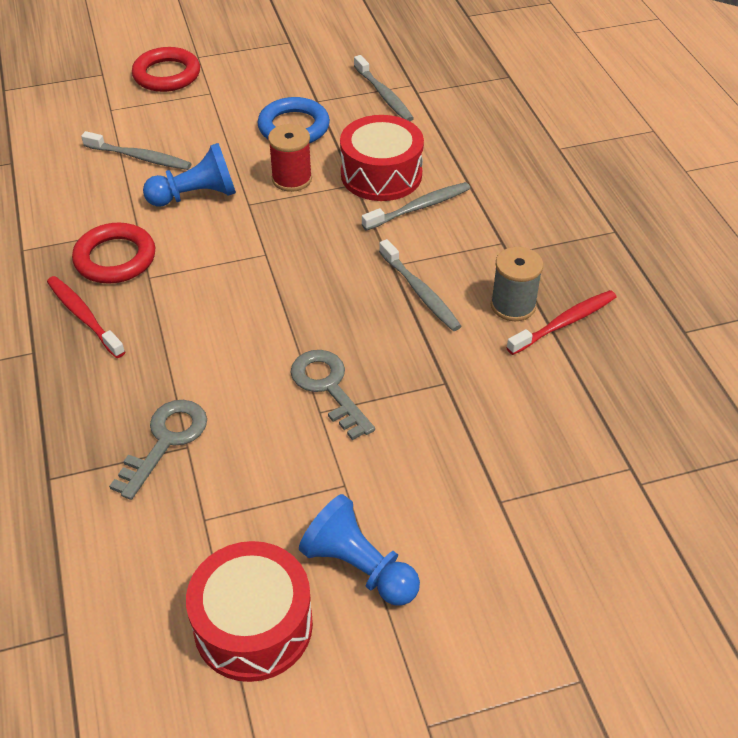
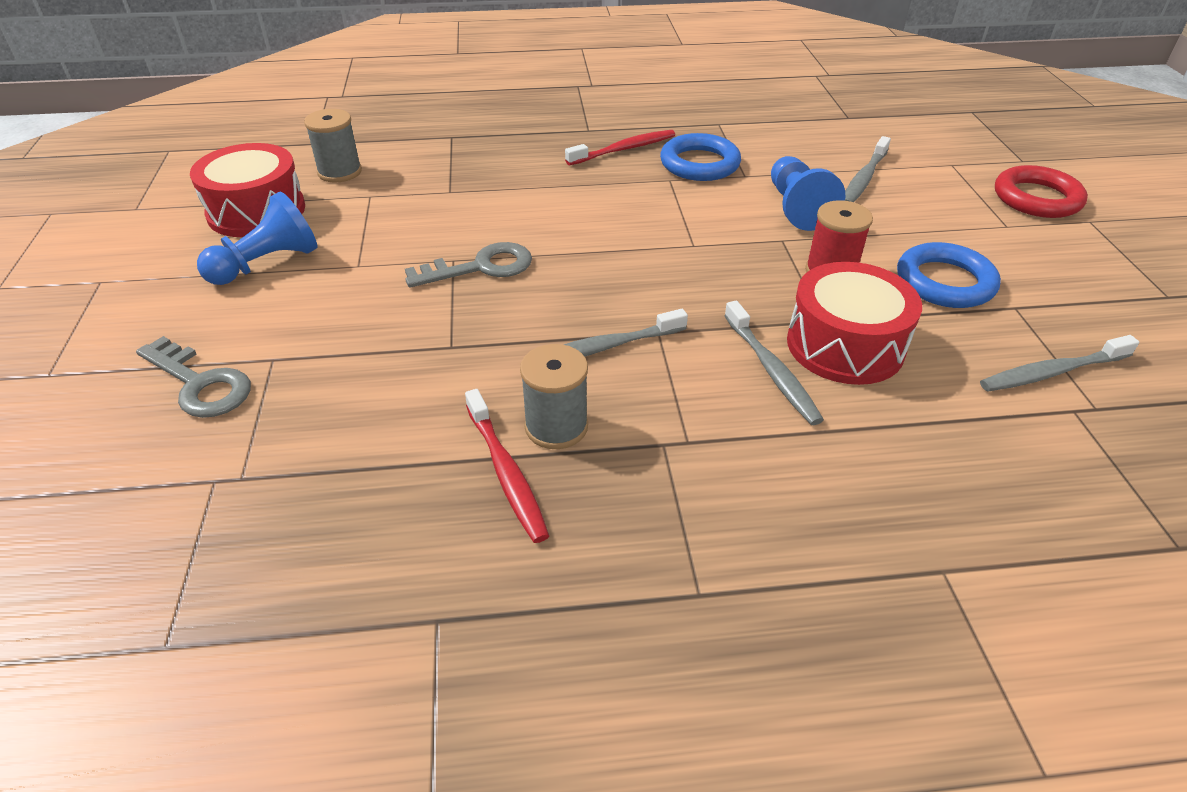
camera: 100 degrees right, 5 degrees down
(115, 258) = (699, 164): red ring -> blue ring
(148, 570) = (340, 172): none -> grey spool
(166, 441) = (460, 182): grey key -> grey key (199, 384)

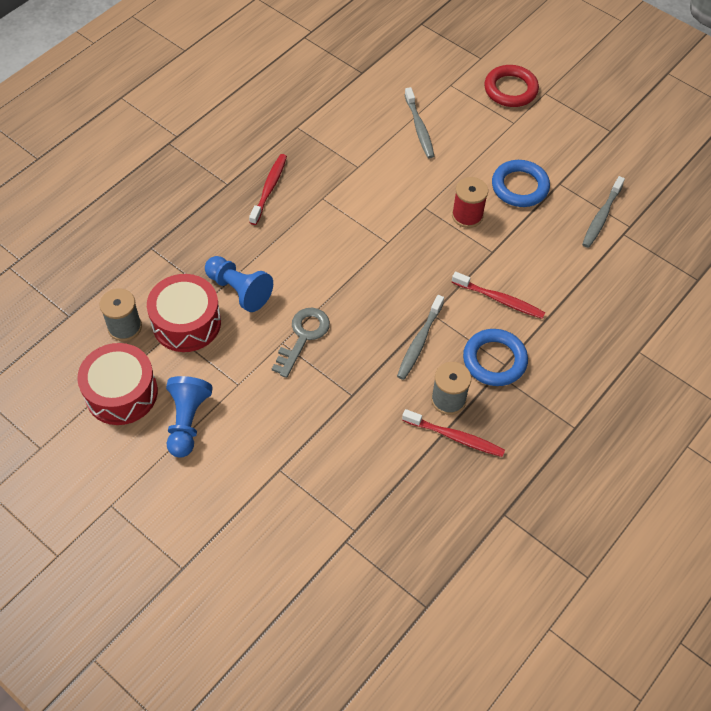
camera: 45 degrees left, 15 degrees up
(199, 384) = (266, 509): grey key -> none
(699, 164) = (324, 173): blue ring -> blue ring (494, 360)
(771, 370) = (499, 299): grey toothbrush -> red toothbrush
(797, 208) = (409, 177): blue pawn -> blue pawn (239, 290)
(845, 345) = (514, 261): red drum -> red drum (186, 322)

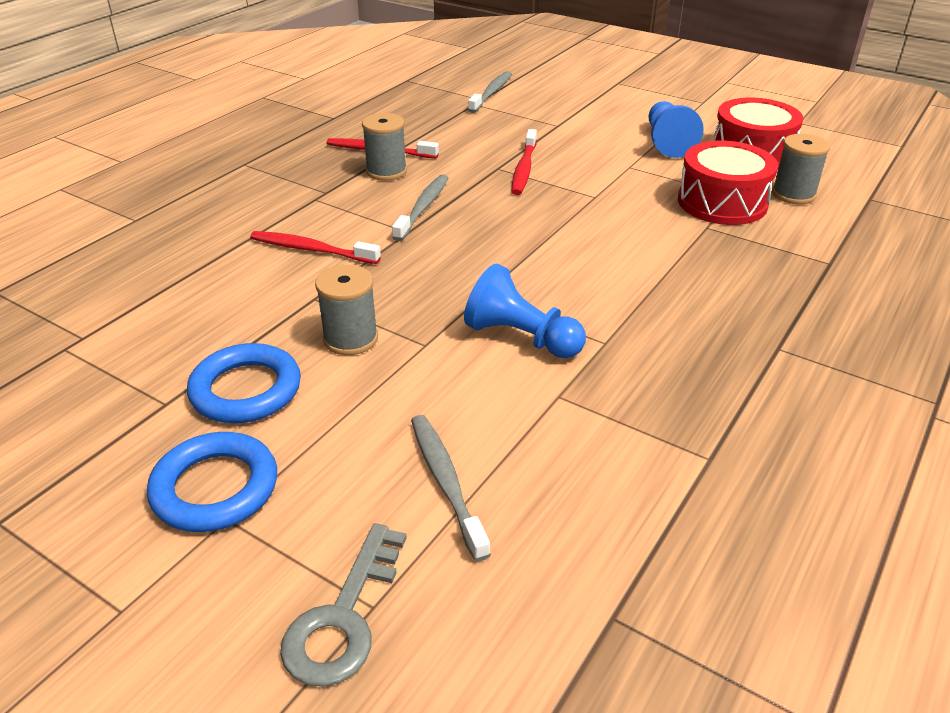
camera: 175 degrees right, 20 degrees down
(239, 290) = (675, 232): blue pawn -> blue pawn (521, 337)
(269, 188) = (702, 347): red toothbrush -> red toothbrush (524, 169)
(303, 337) = (571, 202): grey key -> grey key (343, 617)
(467, 216) = (350, 339): red spool -> grey spool
(494, 360) = (327, 200): blue ring -> blue ring (215, 488)
(510, 89) = (212, 609): red ring -> none
(601, 217) = (109, 357): grey toothbrush -> grey toothbrush (491, 93)

